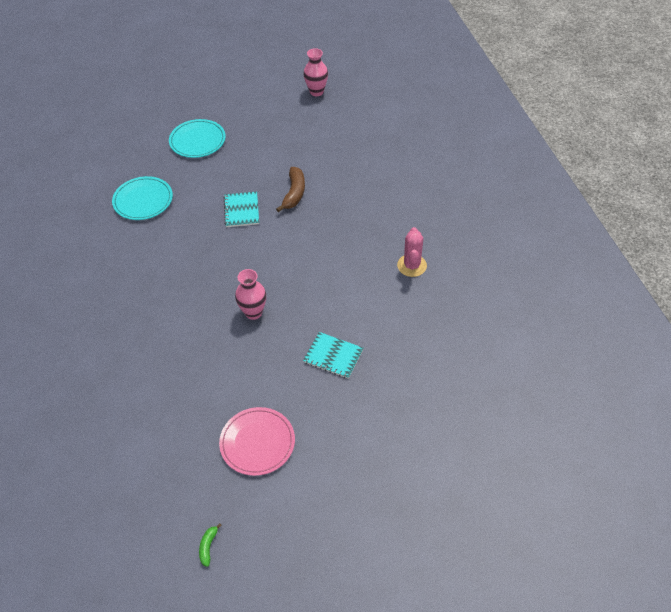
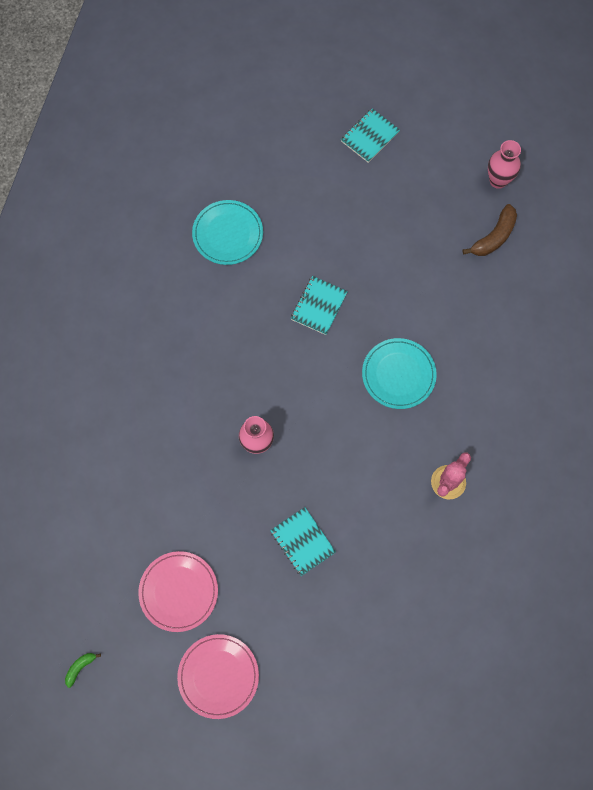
camera: 30 degrees right, 20 degrees up
(197, 141) = (327, 181): turquoise plate -> turquoise plate (398, 374)
(211, 105) = (370, 136): none -> turquoise notebook
(294, 193) = (386, 315): brown banana -> brown banana (494, 237)
(331, 484) = (218, 676): none -> pink plate

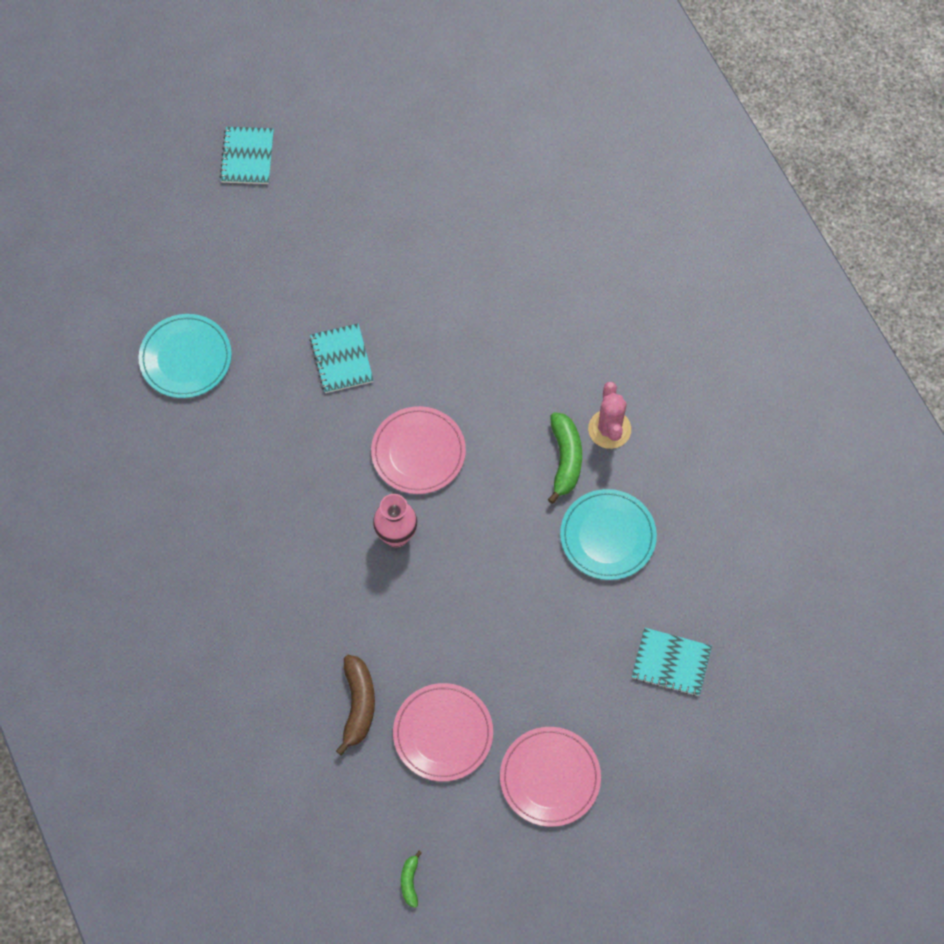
camera: 40 degrees left, 5 degrees down
(303, 541) = (521, 591): turquoise notebook -> turquoise notebook (671, 662)
(315, 401) = (418, 452): none -> pink plate
(398, 374) = (476, 366): turquoise plate -> turquoise plate (608, 536)
(403, 479) = (565, 459): none -> green banana
(494, 237) = (455, 167): brown banana -> brown banana (358, 705)
(498, 180) = (413, 109): pink vase -> none

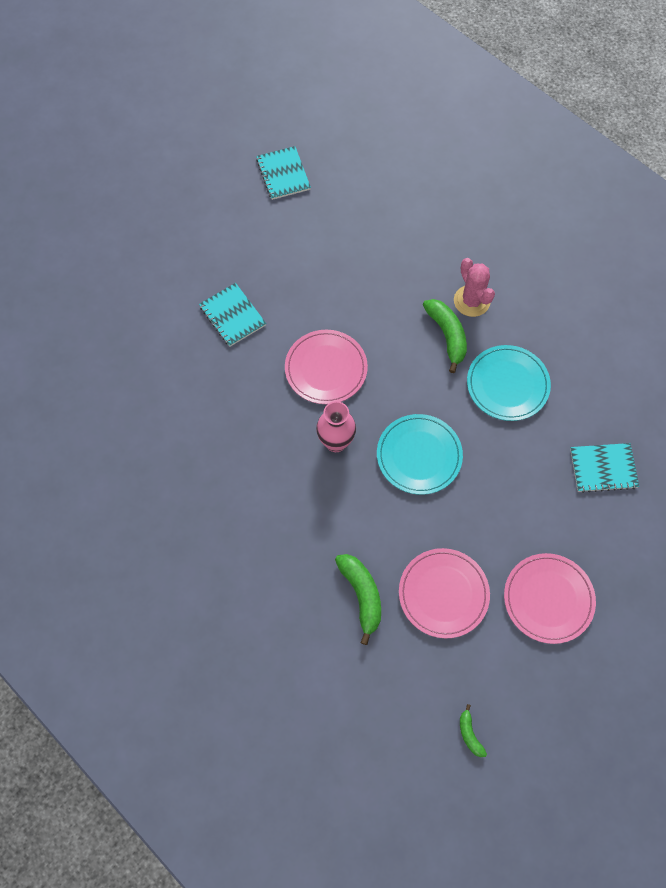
camera: 20 degrees left, 0 degrees up
(186, 358) = (100, 356): turquoise plate -> turquoise plate (419, 455)
(247, 157) = (92, 183): turquoise notebook -> turquoise notebook (283, 174)
(358, 705) = (361, 595): brown banana -> green banana

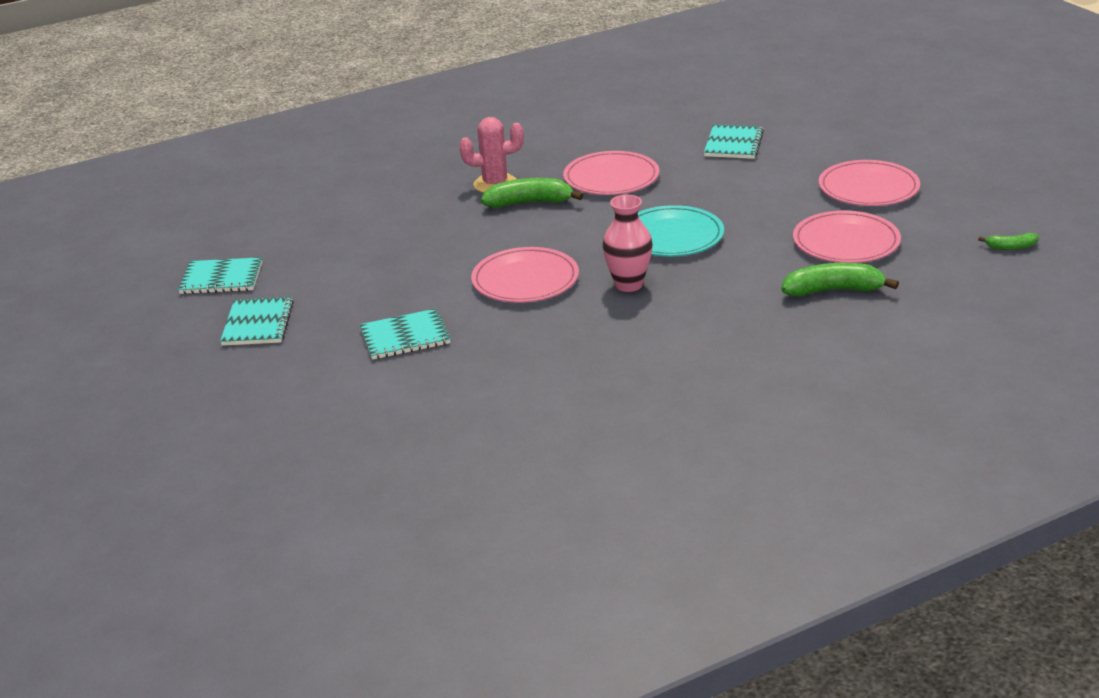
camera: 70 degrees left, 35 degrees down
(230, 220) = (257, 324): none -> turquoise notebook
(507, 384) = (611, 178): turquoise plate -> pink plate

